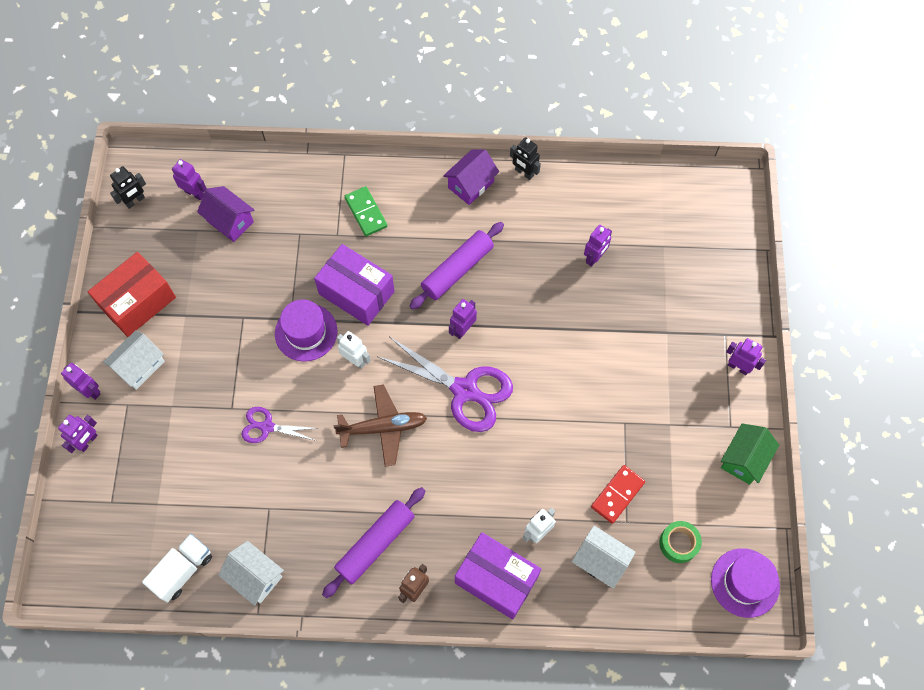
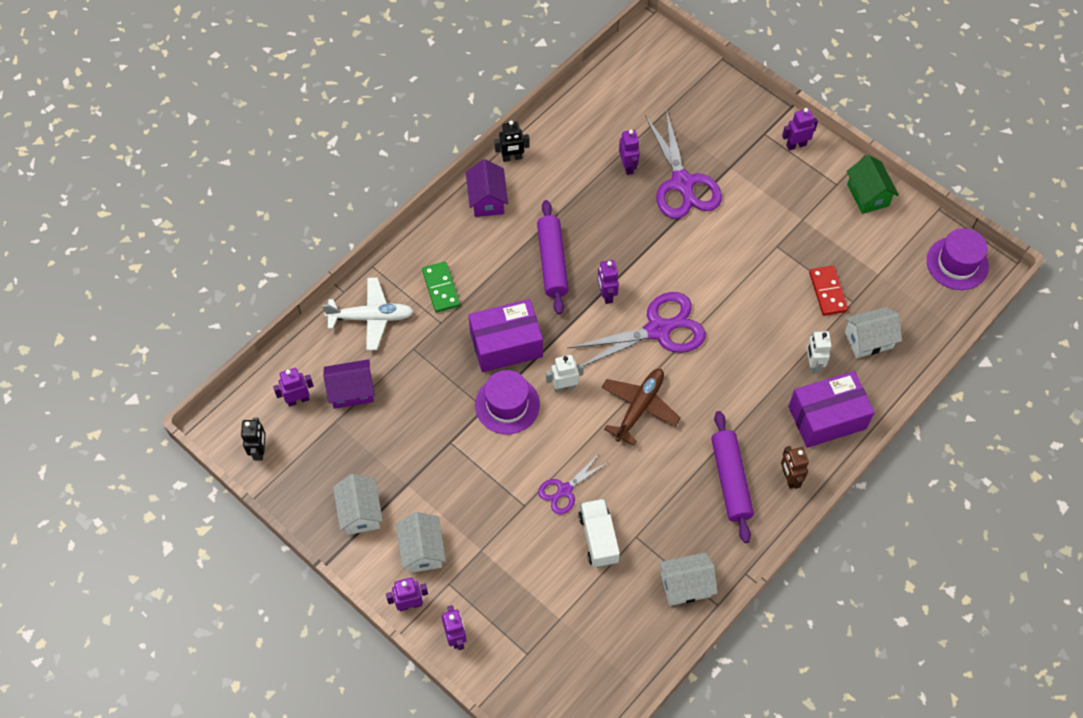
camera: 50 degrees left, 5 degrees down
(138, 302) = (360, 512): red box -> white house
(183, 570) = (635, 637): white truck -> white truck (598, 538)
(301, 187) = (371, 317): none -> white plane
(365, 212) = (441, 288): green domino -> green domino turned 60 degrees clockwise
(617, 308) = (682, 183): none -> purple scissors
(678, 543) = (896, 282): green tape -> none

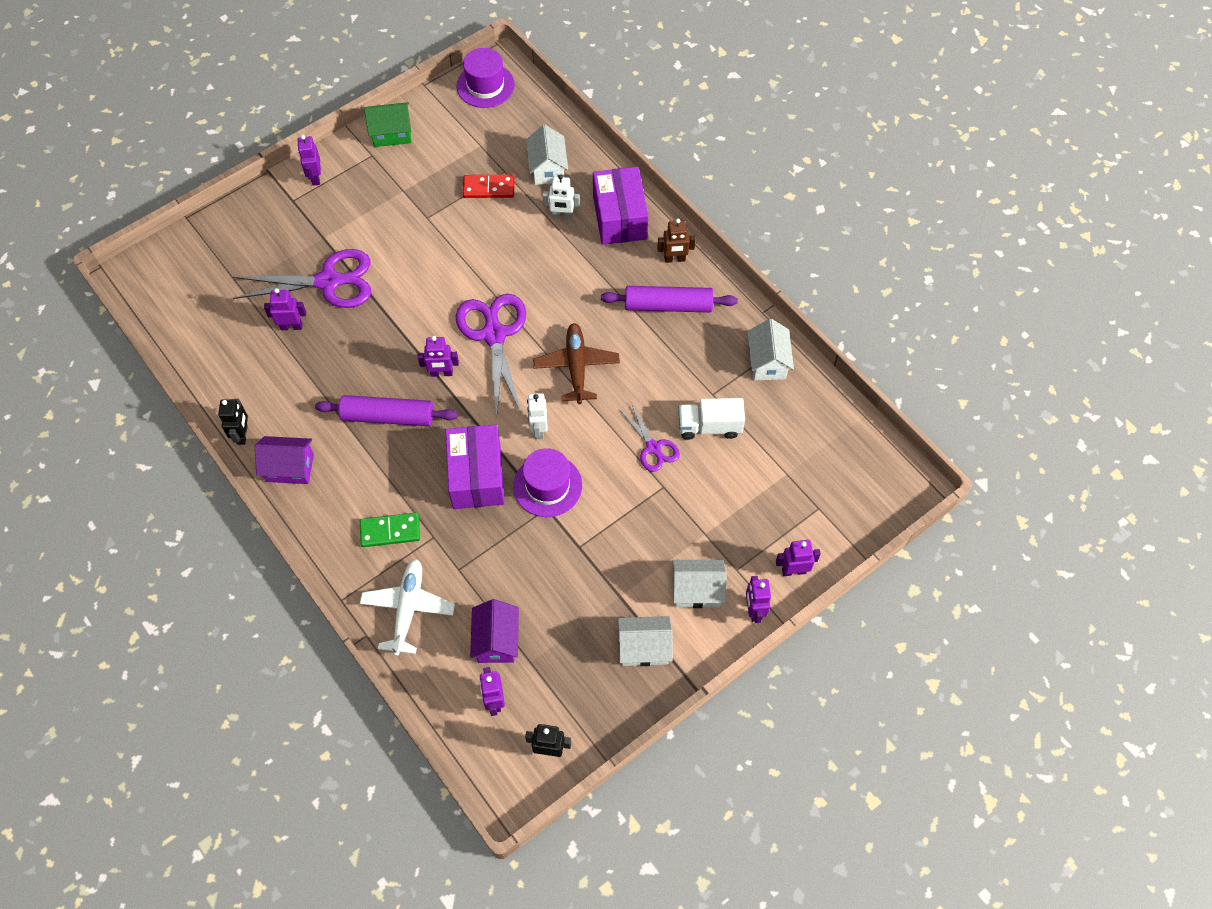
camera: 80 degrees left, 0 degrees up
(639, 407) = (576, 366): brown plane -> brown plane turned 45 degrees clockwise

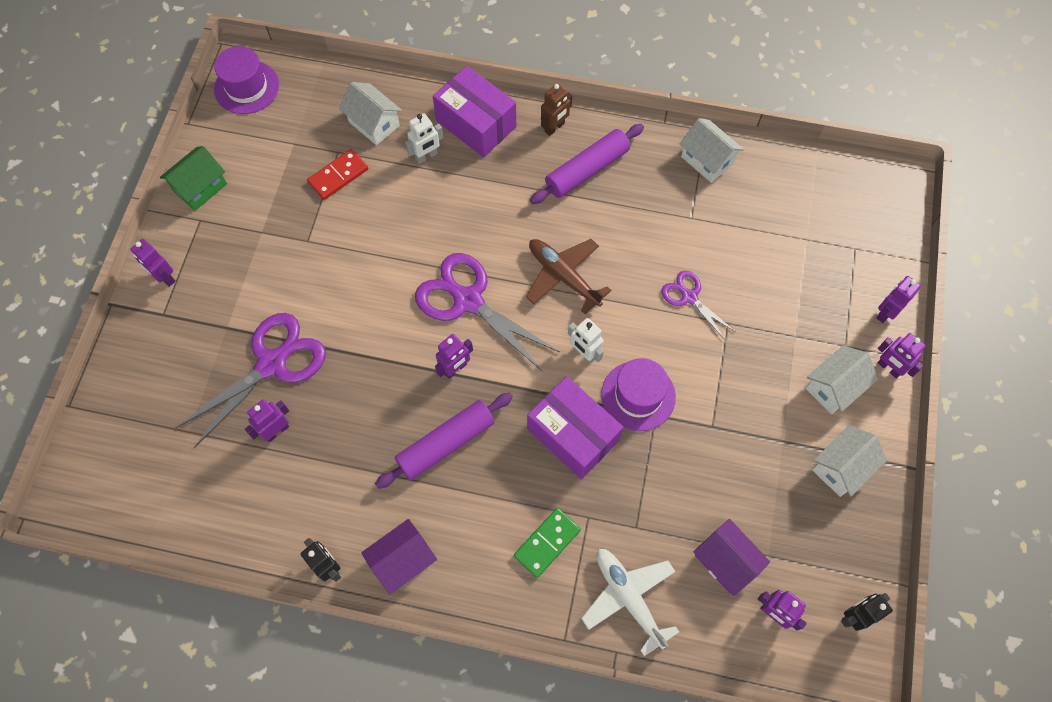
camera: 40 degrees left, 5 degrees up
(653, 447) = (689, 297): purple scissors -> purple scissors turned 150 degrees counterclockwise
(709, 426) = (714, 246): white truck -> none

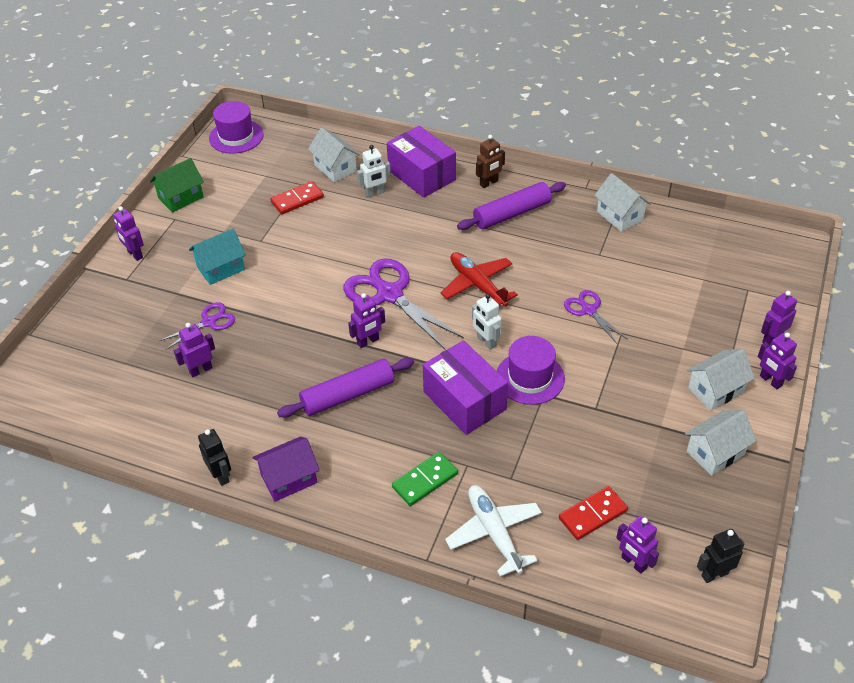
camera: 10 degrees right, 20 degrees down
(269, 286) = (221, 268): none -> turquoise house
(272, 364) = (209, 322): purple scissors -> purple scissors, size x0.54
(563, 276) = (477, 285): brown plane -> red plane
(725, 561) = (593, 515): purple house -> red domino

